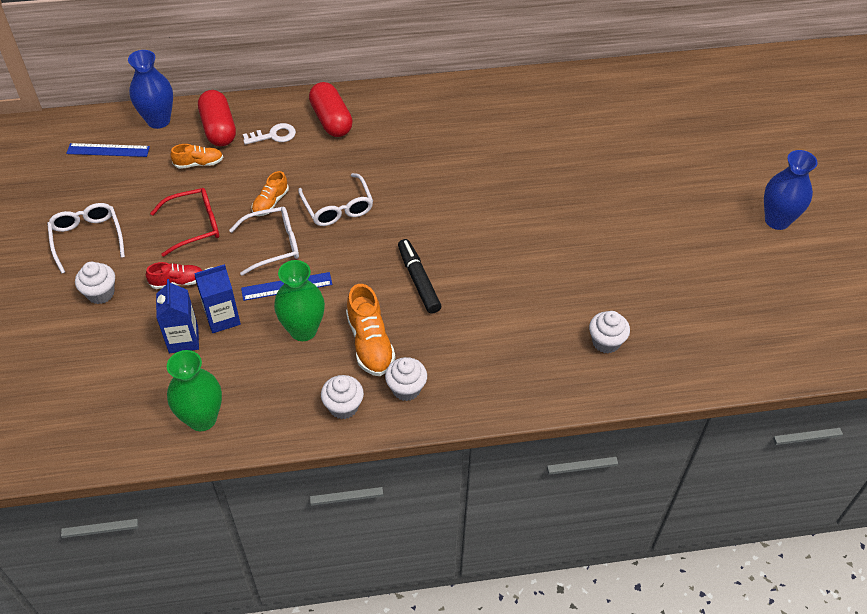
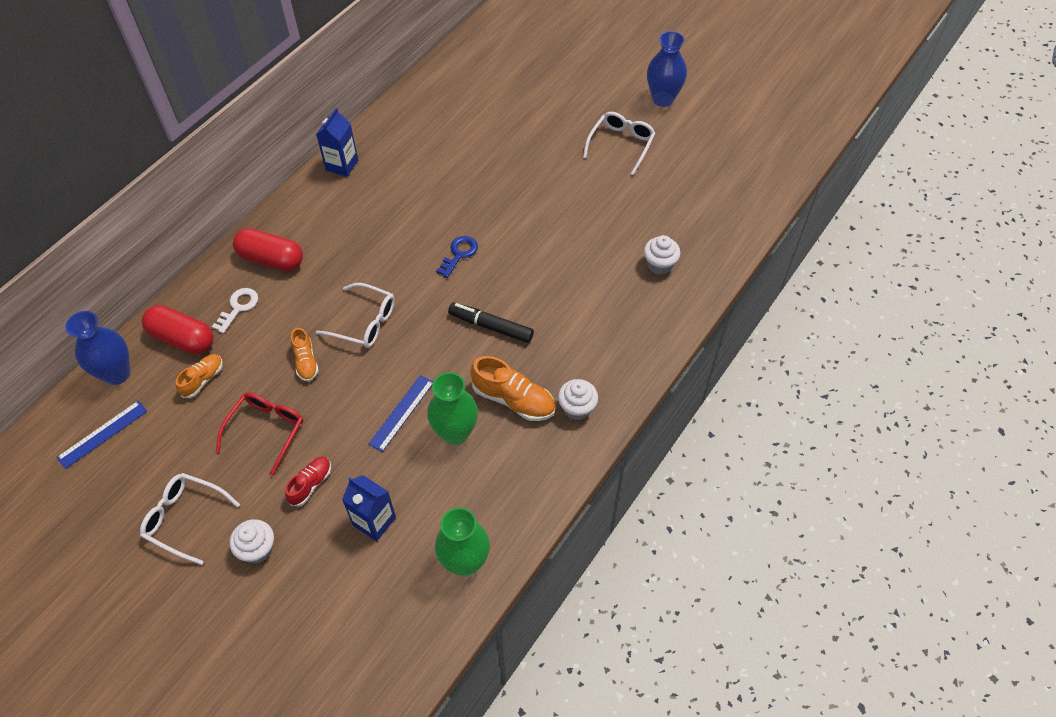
camera: 45 degrees left, 5 degrees up
(222, 318) = (383, 478): blue carton -> blue carton (342, 165)
(273, 245) = (350, 391): white glasses -> white glasses (621, 145)
(343, 407) = (551, 459): white cupcake -> none
(460, 213) = (459, 254): none -> blue key

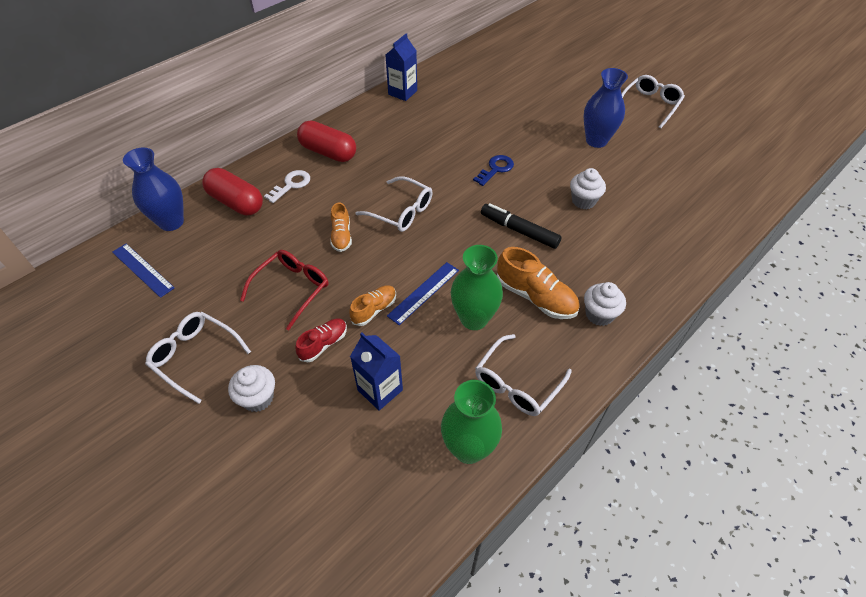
camera: 10 degrees right, 5 degrees down
(102, 434) = (143, 269): blue ruler -> blue ruler turned 75 degrees clockwise
(203, 379) = (245, 237): orange shoe -> orange shoe (374, 310)
(503, 492) = (517, 383): none -> white glasses
(659, 265) = (685, 201): white cupcake -> white cupcake (583, 201)
(662, 99) = (688, 77): blue vase -> blue vase (596, 141)

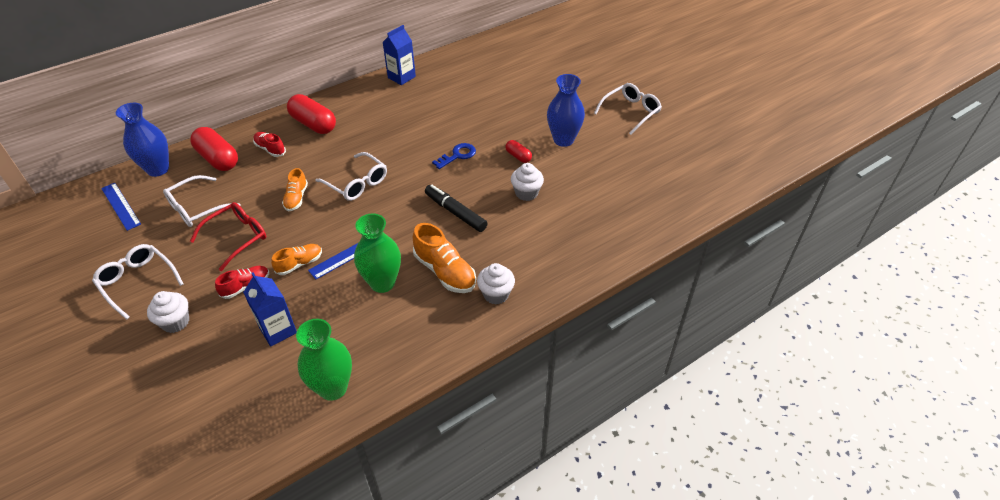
camera: 10 degrees right, 5 degrees down
(291, 185) = (270, 149): white key -> red shoe
(517, 383) = (397, 342): white glasses -> white glasses (197, 208)
(558, 163) = (518, 156): none -> red capsule

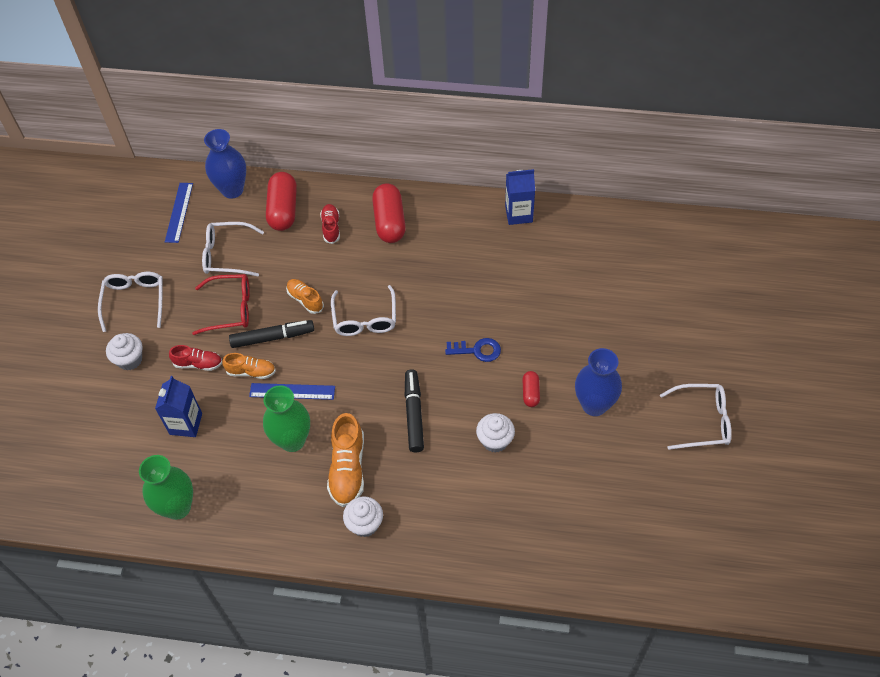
camera: 45 degrees right, 10 degrees up
(294, 234) = (272, 337): none -> black marker
(296, 198) = (305, 299): orange shoe -> orange shoe turned 90 degrees clockwise

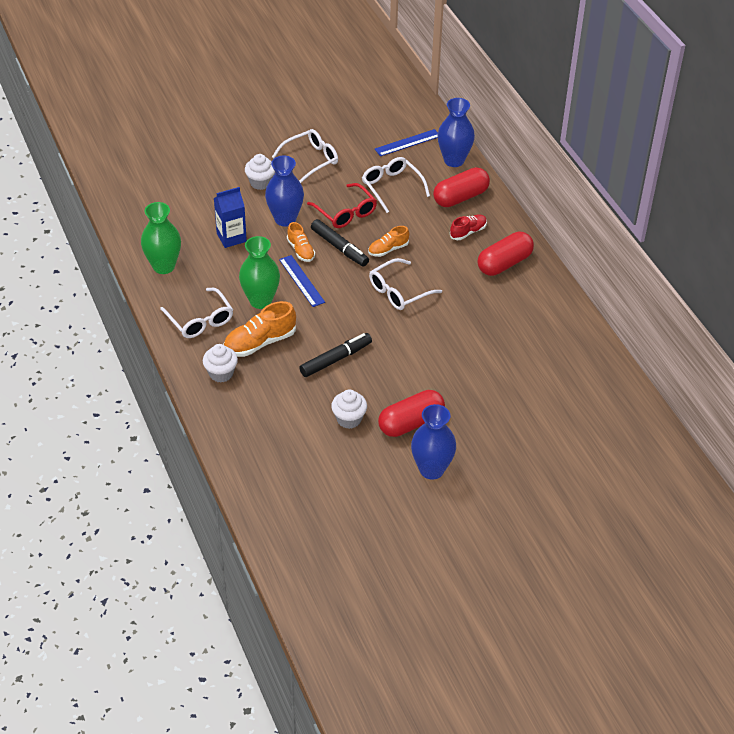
camera: 55 degrees right, 10 degrees down
(198, 364) = (285, 219): red shoe -> blue vase
(305, 299) = (388, 249): orange shoe -> orange shoe turned 135 degrees counterclockwise
(477, 350) = (425, 372): blue key -> none
(518, 214) = (585, 340): blue carton -> none
(530, 393) = (411, 423): red capsule -> red capsule, size x1.94
(702, 421) = (473, 550): white glasses -> white glasses (200, 320)

